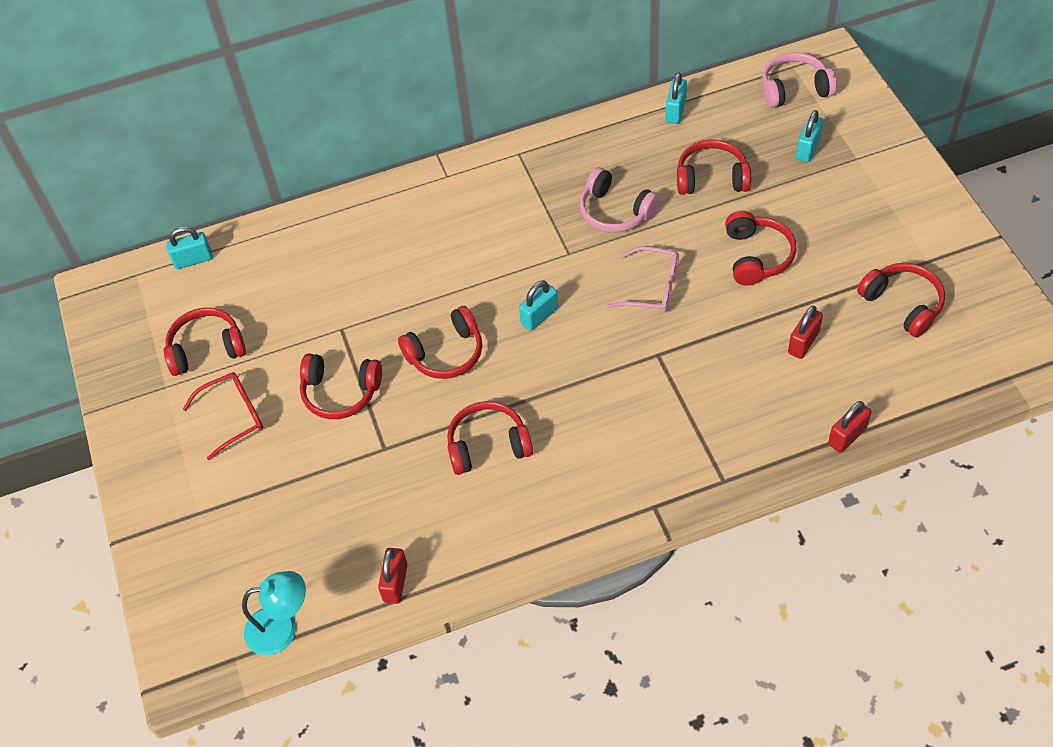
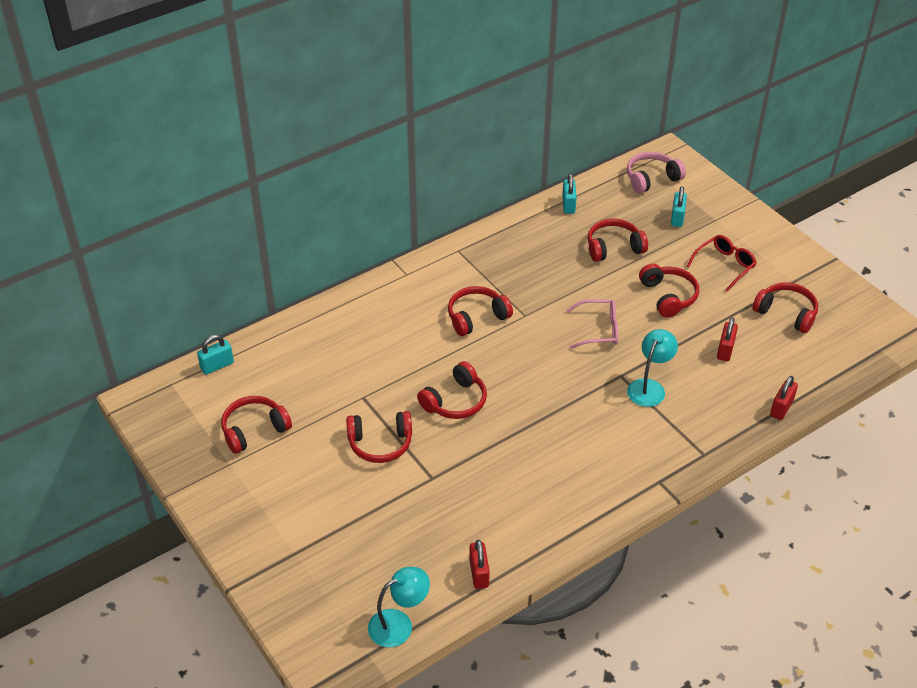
camera: 20 degrees left, 10 degrees down
(234, 416) = (297, 476): red glasses -> red glasses (725, 265)
(488, 445) = (514, 461): red headphones -> red headphones (476, 317)
(539, 316) = (519, 363): turquoise padlock -> none
(615, 212) = (549, 281): pink headphones -> none
(688, 376) = (649, 387): none -> turquoise lamp

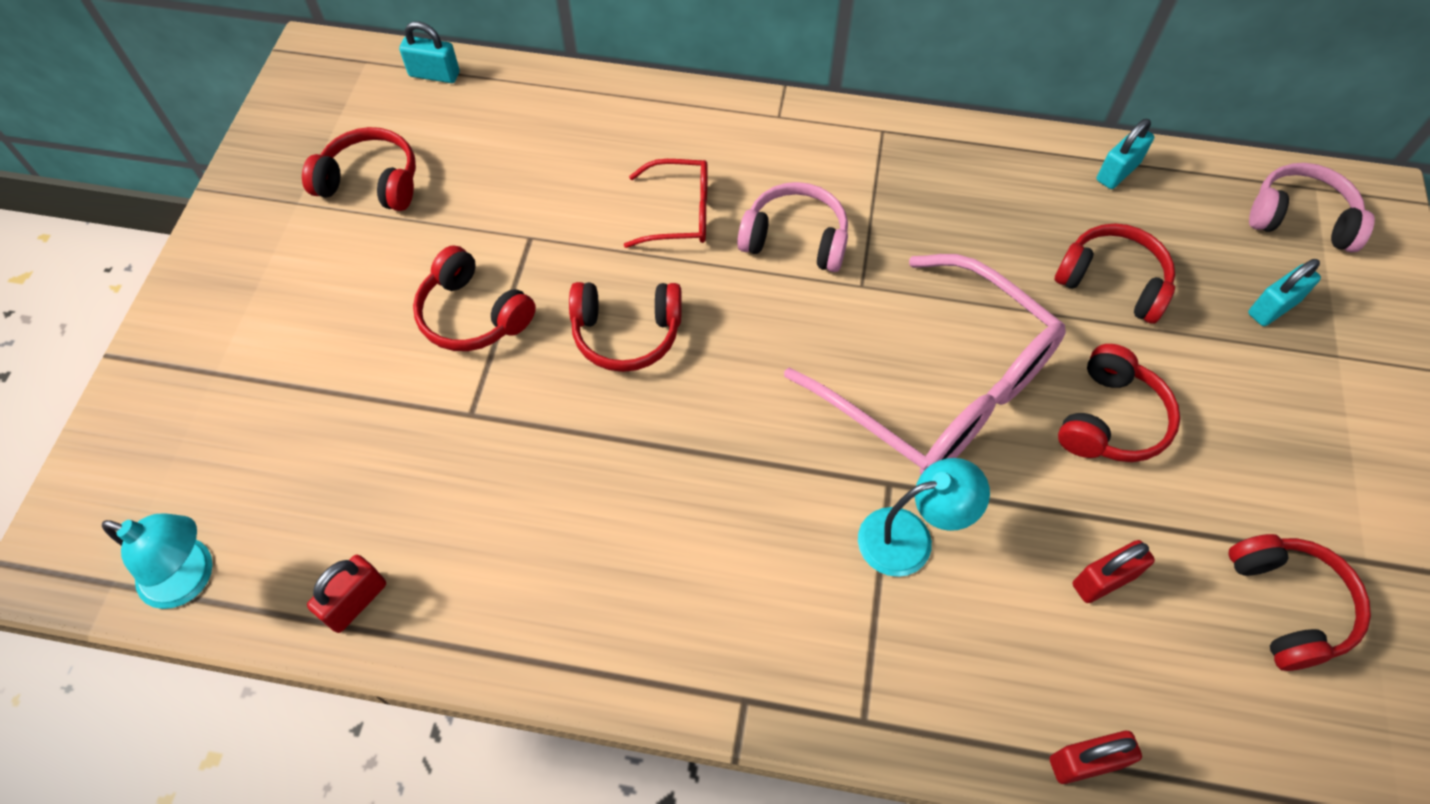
camera: 45 degrees right, 15 degrees up
(476, 317) = (795, 239): red headphones -> pink headphones
(599, 330) = (941, 388): pink glasses -> pink glasses, size x2.05
(725, 265) = (1267, 441): red glasses -> red glasses (680, 213)

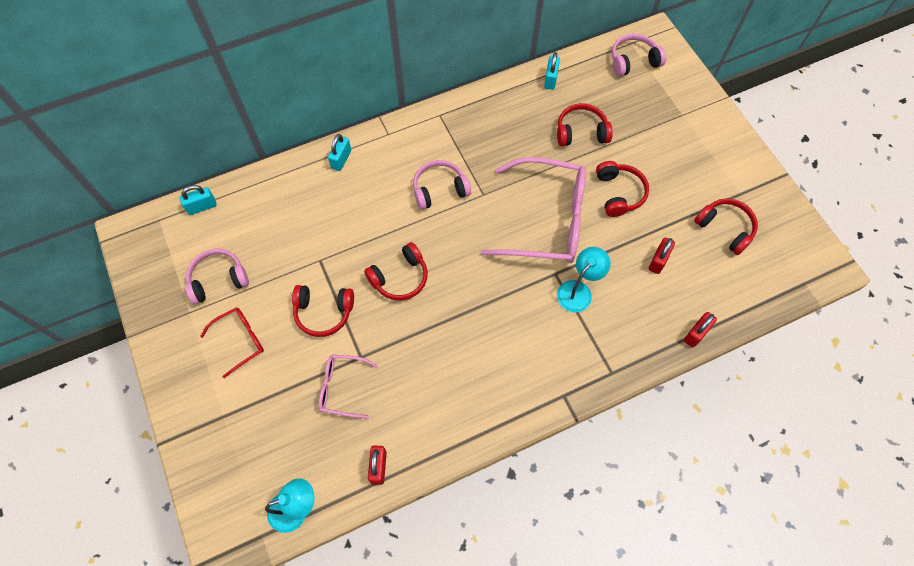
camera: 35 degrees left, 5 degrees up
(371, 182) = (218, 280): red headphones -> pink headphones
(406, 442) = (342, 387): none -> pink glasses
(680, 213) = (380, 207): red glasses -> red glasses (240, 340)
(1273, 307) = (647, 108): turquoise padlock -> turquoise padlock (341, 159)

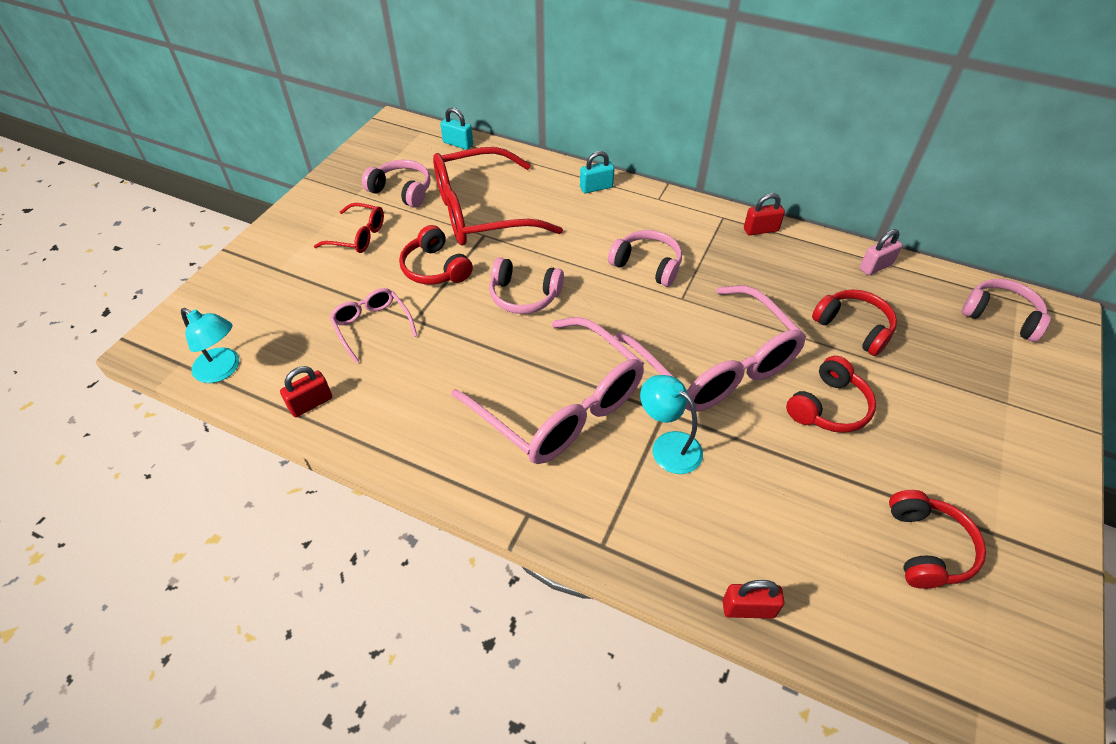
camera: 50 degrees right, 15 degrees down
(295, 246) = (480, 212): none -> red glasses
(400, 278) = (524, 295): red headphones -> pink headphones
(506, 323) = (561, 406): none -> pink glasses
(550, 79) = (875, 266): turquoise padlock -> pink padlock
(578, 290) = (668, 446): turquoise lamp -> turquoise lamp turned 135 degrees counterclockwise
(658, 261) = (795, 501): red padlock -> red padlock (761, 230)

